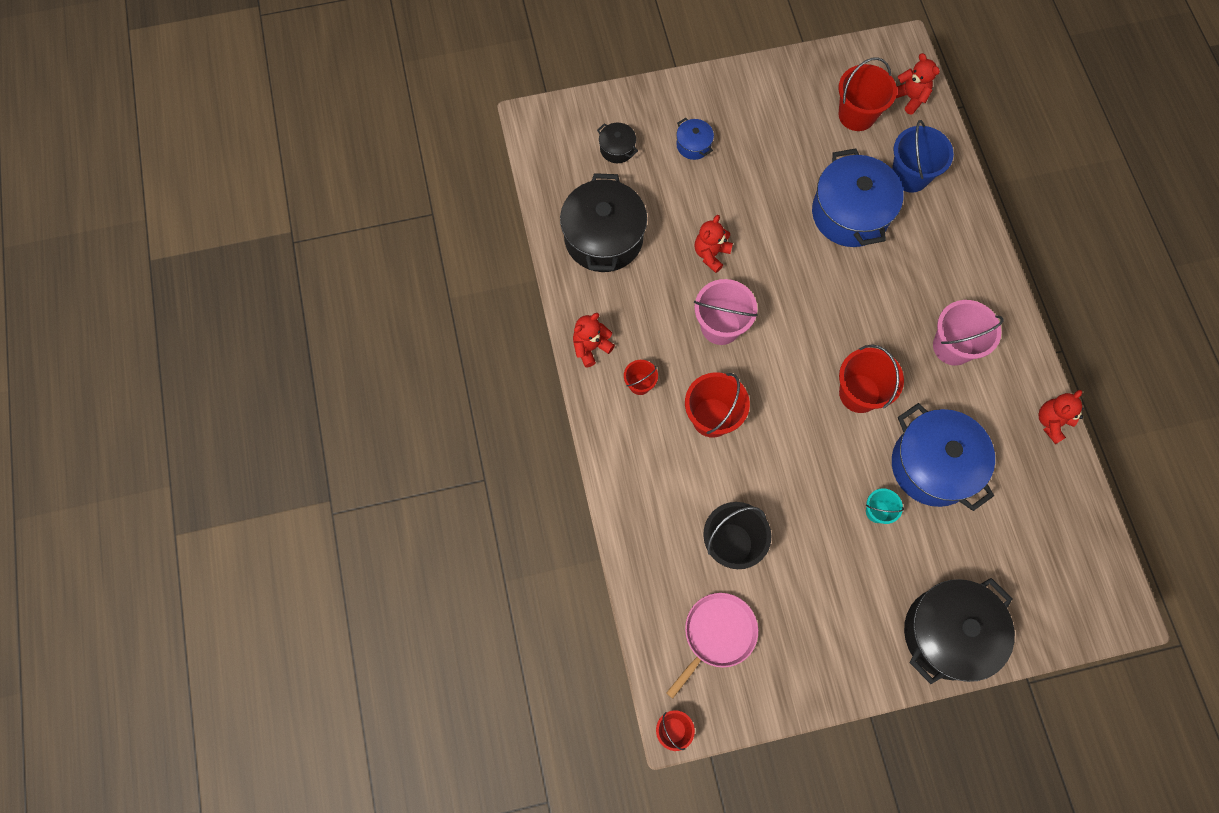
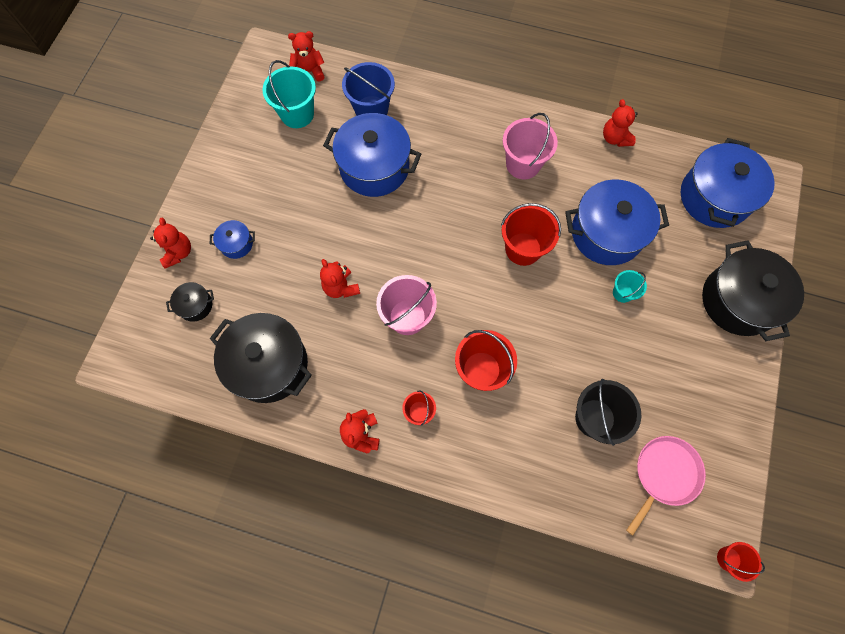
camera: 60 degrees left, 0 degrees up
(654, 105) = (178, 252): none -> red teddy bear
(717, 634) = (664, 474): pink pan -> pink pan turned 60 degrees clockwise
(856, 115) = (297, 114): red bucket -> turquoise bucket
(1054, 558) = (714, 197): none -> blue pot

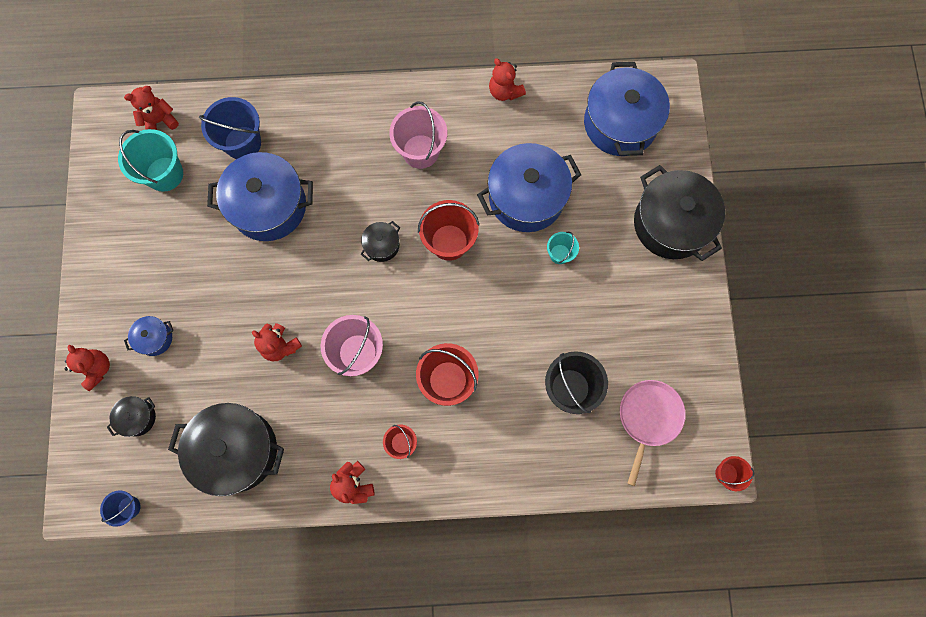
camera: 20 degrees left, 5 degrees up
(157, 380) = (129, 507): none -> blue bucket
(461, 231) = (382, 245): none -> black pot

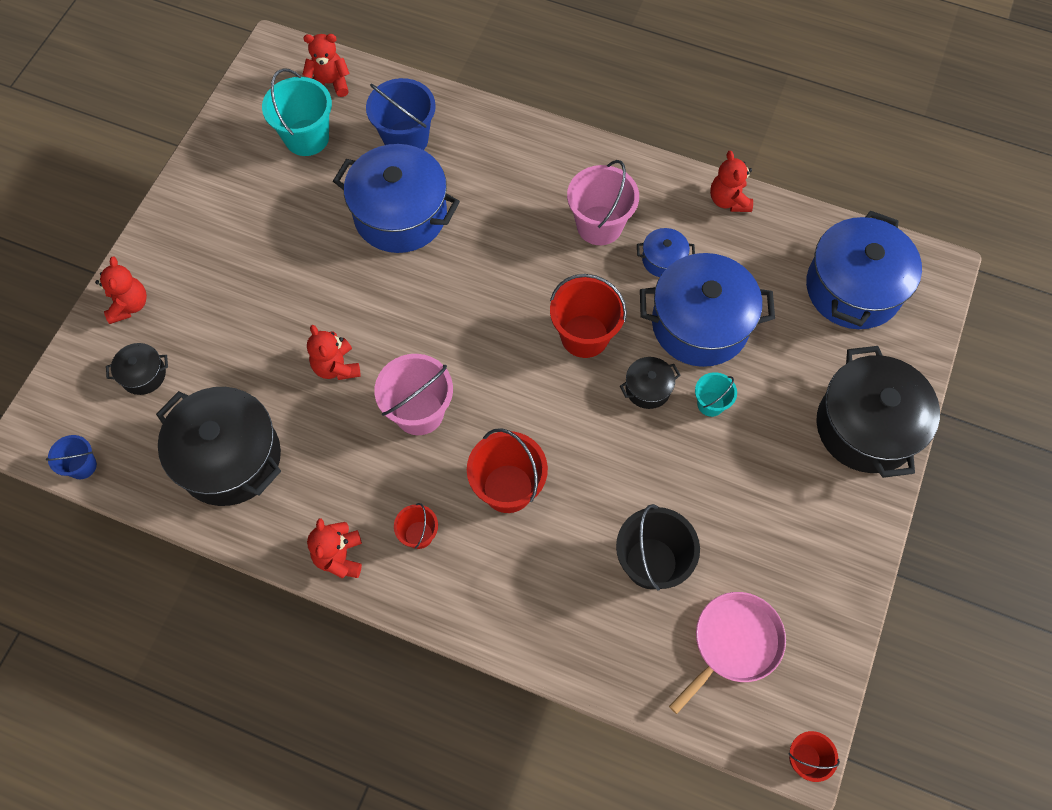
camera: 25 degrees right, 10 degrees down
(155, 338) = (206, 300): blue pot -> blue pot (663, 259)
(382, 245) = (505, 307): black pot -> black pot (648, 388)

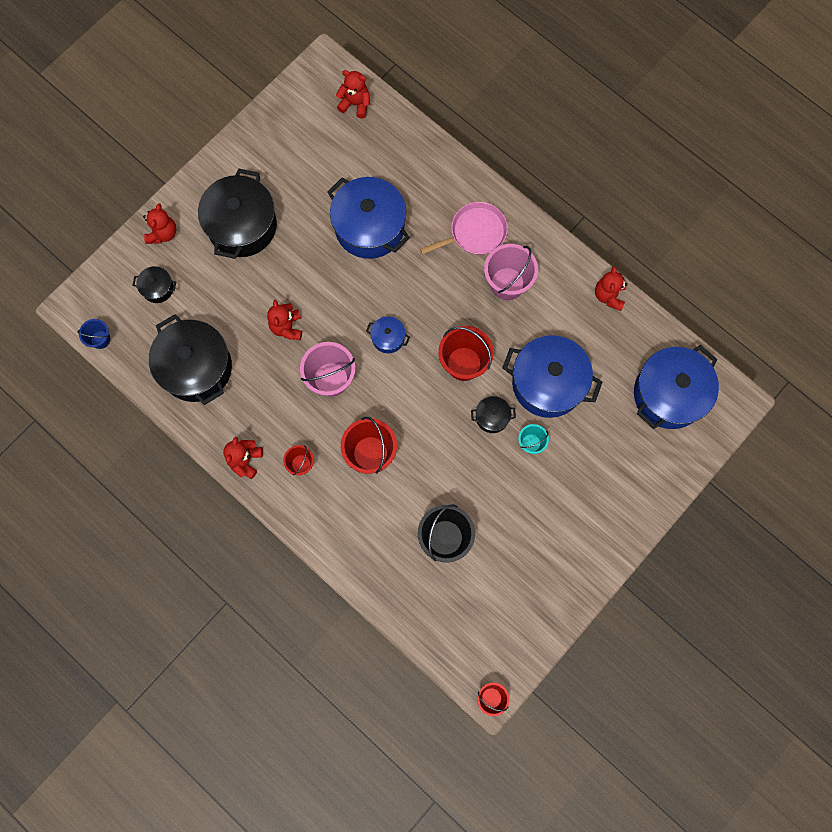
camera: 20 degrees right, 10 degrees up
(307, 137) = (324, 143): turquoise bucket -> none
(406, 139) = (394, 168): blue bucket -> none
(663, 259) = (542, 325): blue pot -> blue pot (388, 338)
(734, 643) = (477, 609): pink pan -> pink pan (475, 232)
(866, 427) = (631, 497): black pot -> black pot (242, 226)

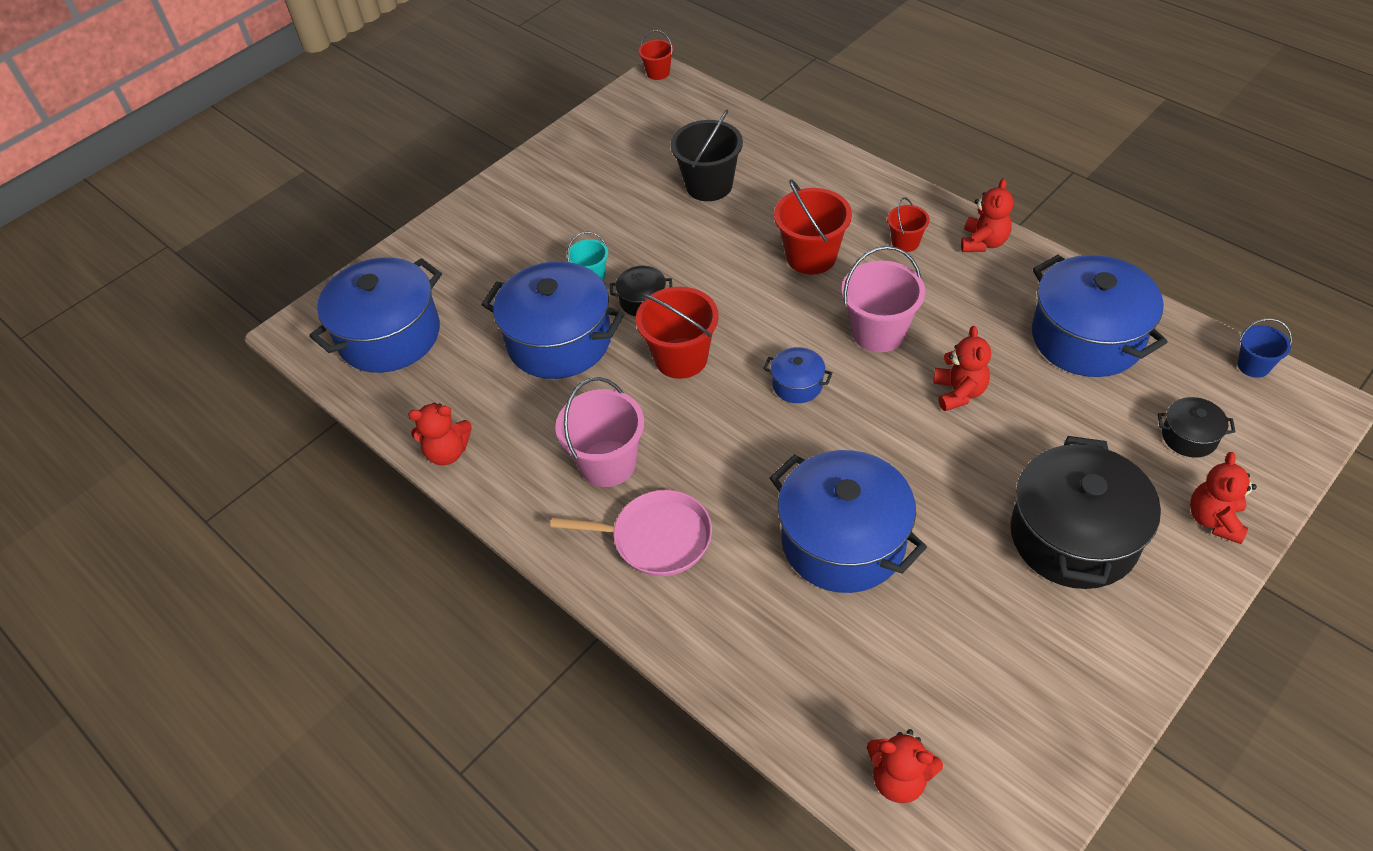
camera: 175 degrees left, 25 degrees down
(196, 367) = (1087, 337): black pot -> blue pot
(475, 232) = (656, 538): pink pan -> pink pan turned 150 degrees counterclockwise
(609, 295) = (447, 452): red teddy bear -> red teddy bear turned 75 degrees clockwise

